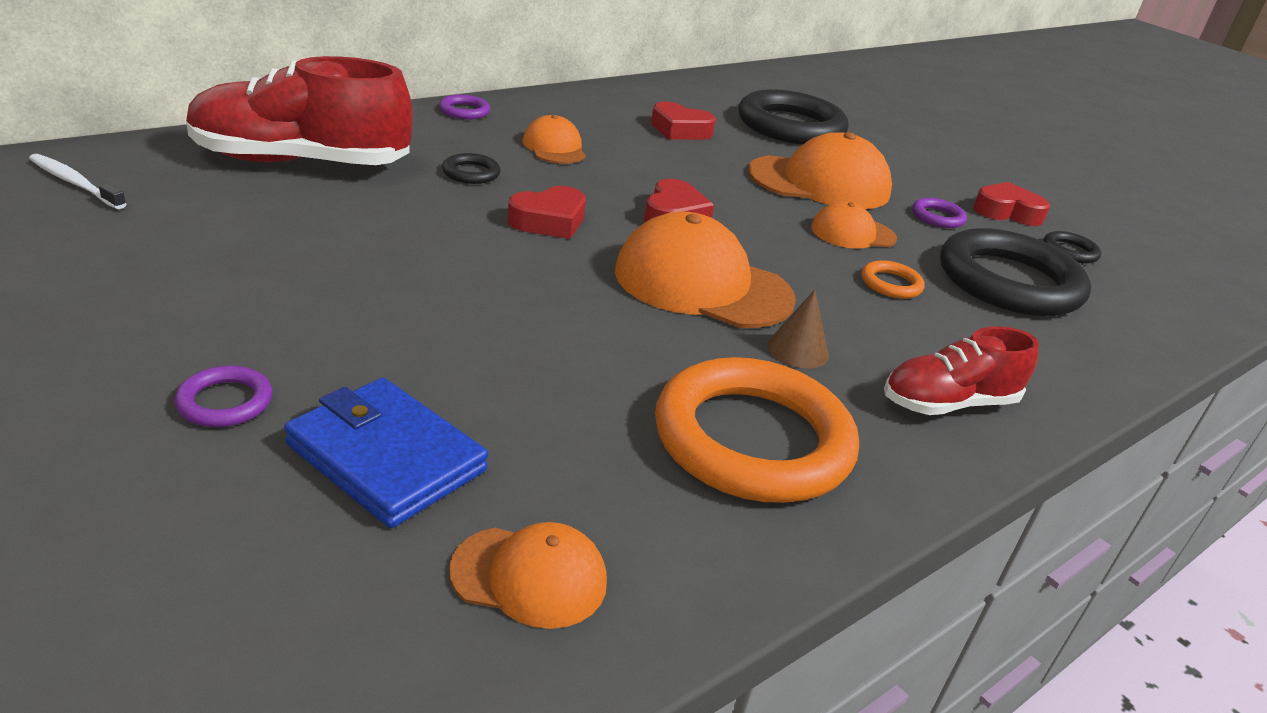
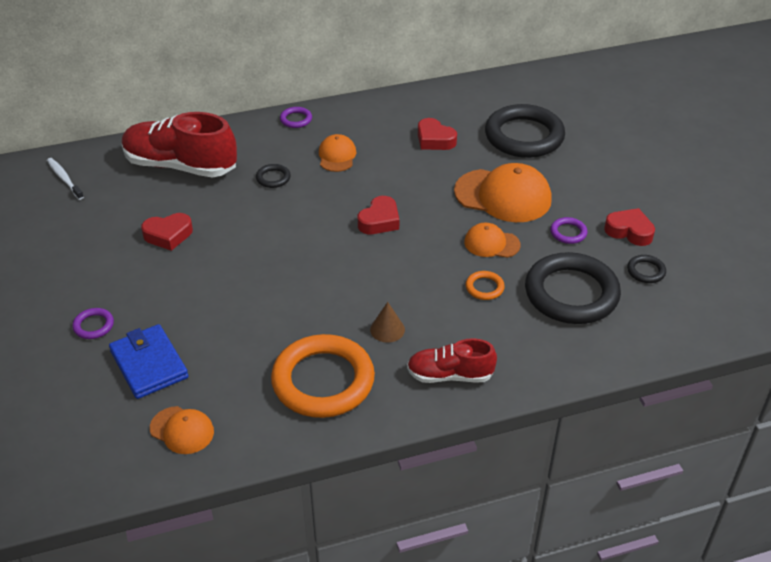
camera: 25 degrees right, 10 degrees up
(549, 221) = (299, 221): red heart -> red heart (168, 235)
(702, 284) = (362, 277): orange cap -> none

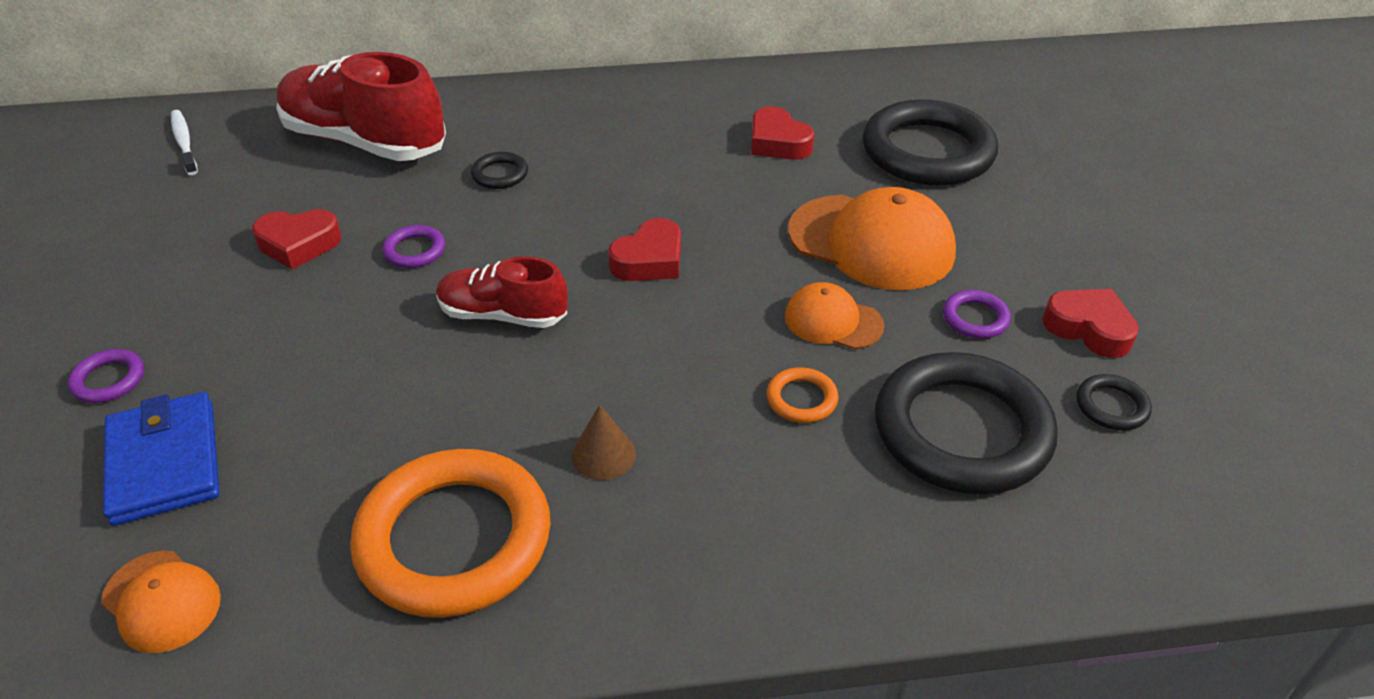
camera: 10 degrees right, 0 degrees up
(296, 119) = (567, 92): purple ring -> purple ring (414, 250)
(337, 156) = (613, 151): orange cap -> none
(450, 375) = (694, 563): red shoe -> red shoe (503, 315)

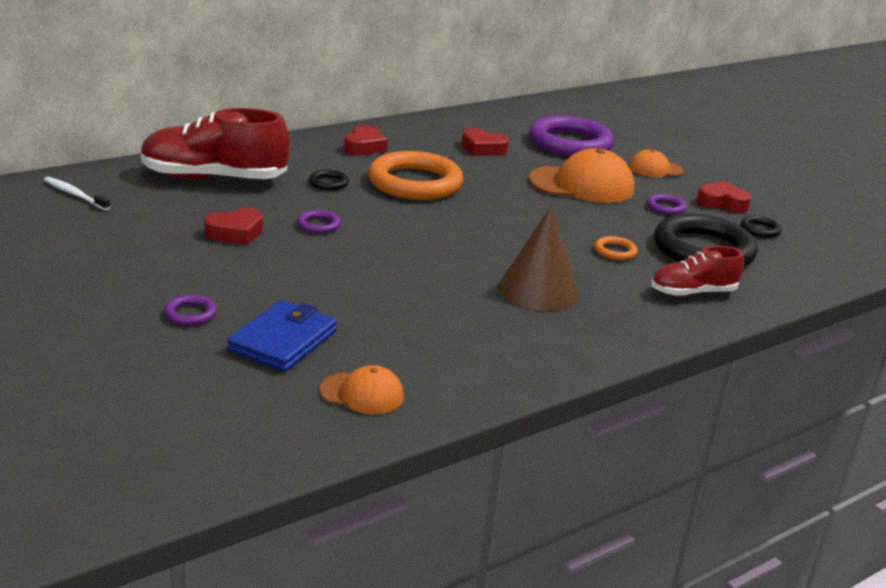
camera: 30 degrees left, 15 degrees down
(164, 463) = (283, 341): blue wallet -> blue wallet turned 75 degrees clockwise
(454, 539) = (498, 336): orange ring -> orange ring (415, 183)
(503, 315) = (412, 245): red shoe -> red shoe (693, 293)
(603, 454) = (538, 290): brown cone -> brown cone, size x2.03
(649, 260) = (469, 209): red heart -> red heart (364, 147)
(833, 321) = (597, 219): orange cap -> orange cap (655, 169)
(927, 152) = (570, 143): black ring -> purple ring

